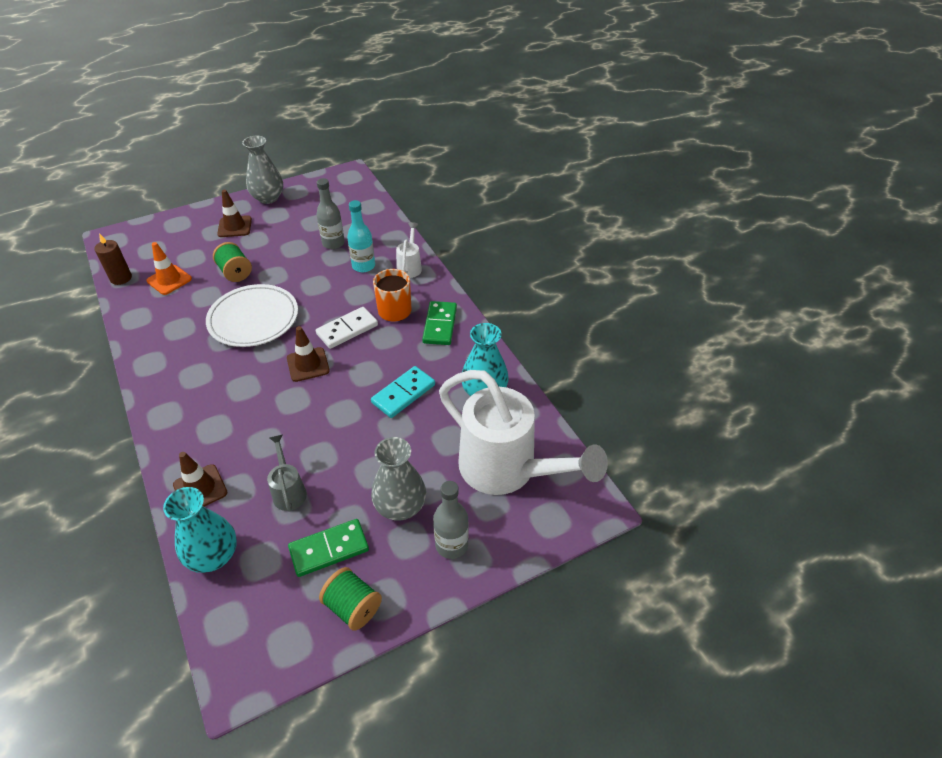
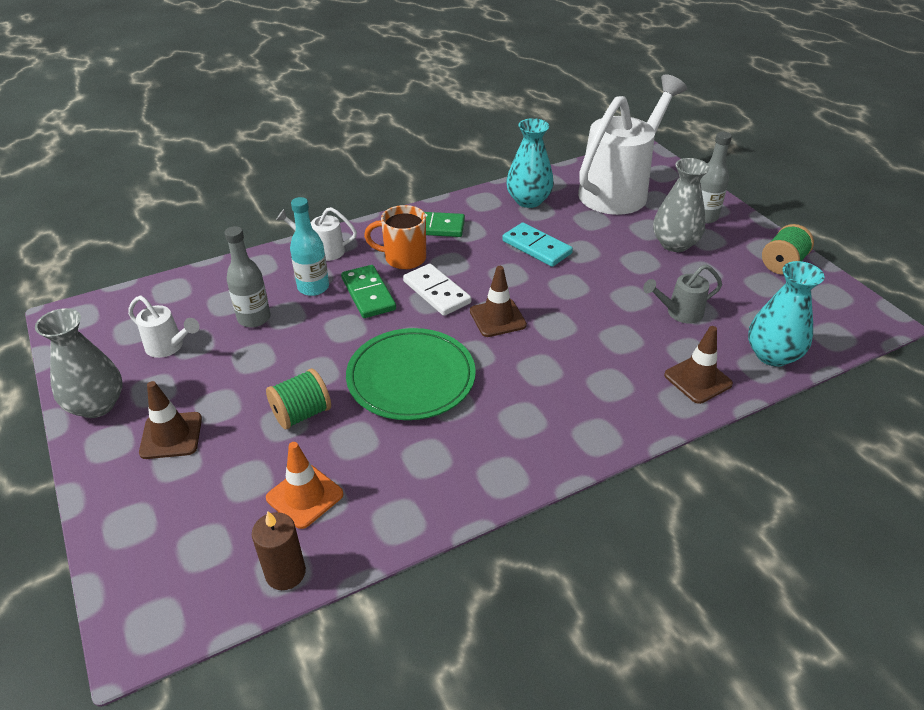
camera: 90 degrees left, 5 degrees down
(253, 319) = (411, 378): white plate -> green plate
(312, 214) = (169, 347): none -> white watering can
(329, 549) = (734, 281): green domino -> green domino (368, 294)

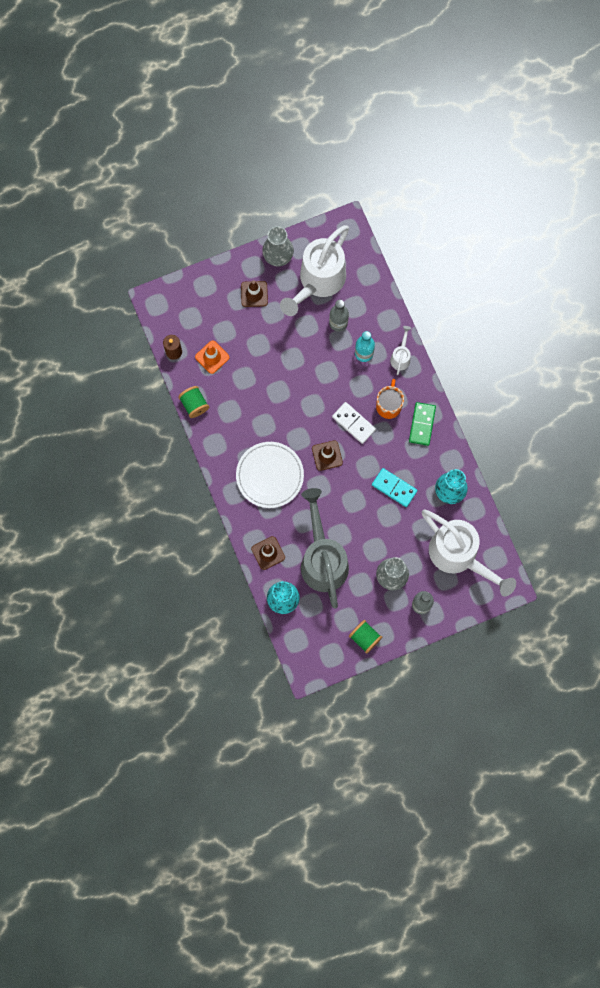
camera: 95 degrees right, 35 degrees up
(169, 347) = (318, 282): white watering can -> white watering can, size x2.33
(302, 414) = (262, 353): green spool -> green spool (194, 405)
(368, 294) = (355, 384): green domino -> none
(411, 378) = (283, 406): green plate -> none
(437, 292) = (353, 423): white domino -> white domino turned 75 degrees clockwise
(536, 247) = (394, 488): turquoise domino -> turquoise domino turned 75 degrees clockwise
(550, 387) = (270, 475): none -> white plate
(679, 313) = (323, 559): grey watering can -> grey watering can, size x2.33

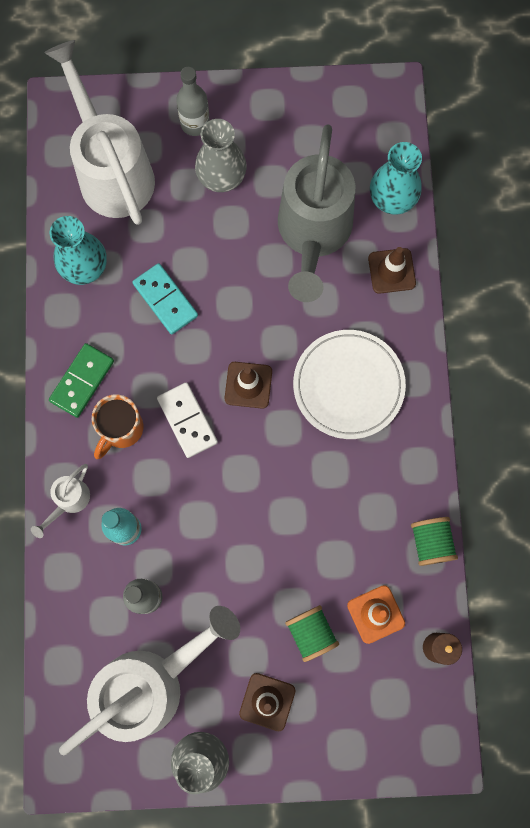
camera: 160 degrees left, 0 degrees up
(365, 638) = (293, 107): green spool -> green spool (311, 633)

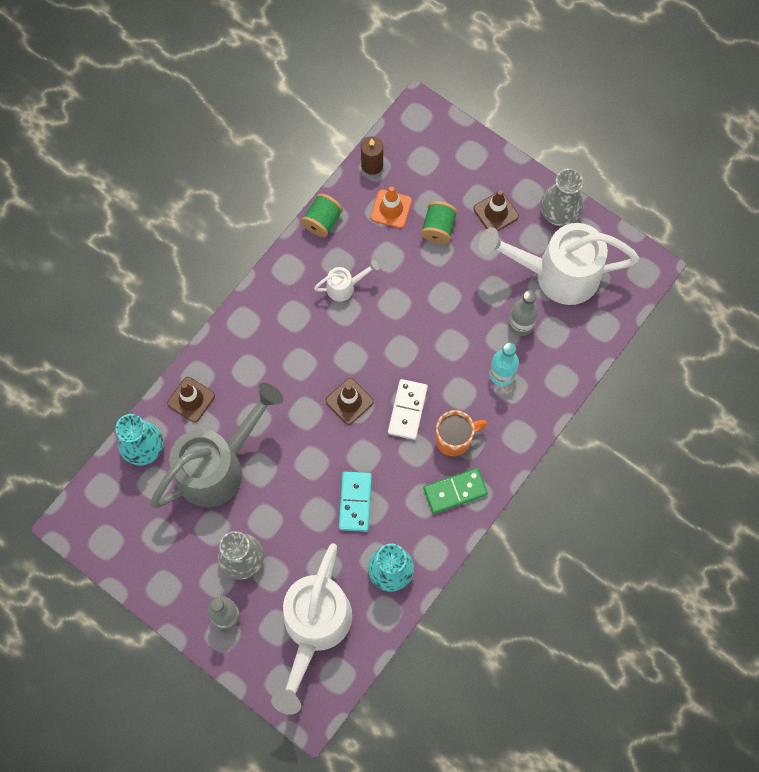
camera: 140 degrees left, 5 degrees down
(69, 501) = (524, 420): white watering can -> white watering can (345, 287)
(348, 385) = (286, 350): white plate -> none

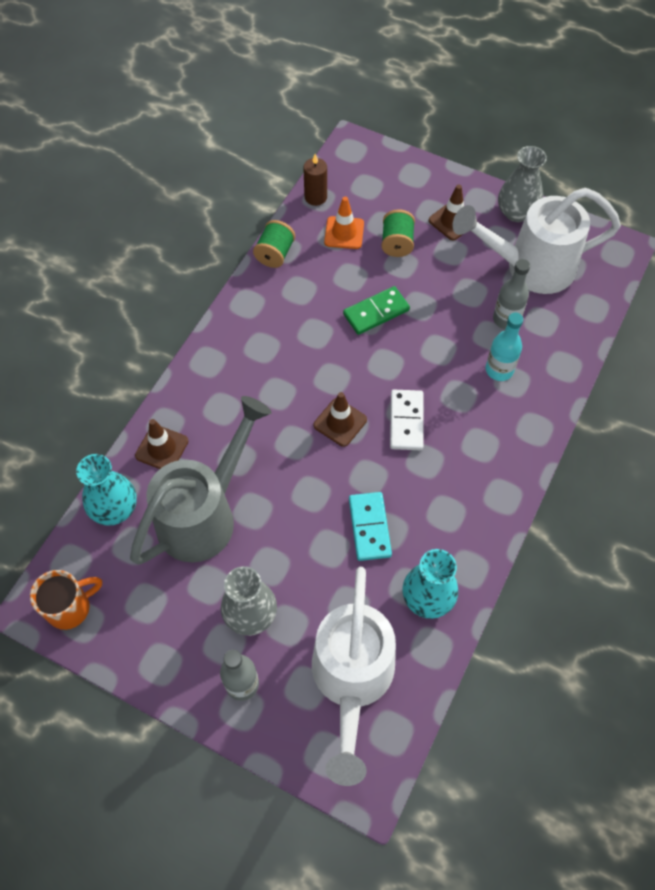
camera: 10 degrees left, 10 degrees down
(345, 287) = (311, 311): white watering can -> none
(454, 439) = (465, 442): orange mug -> orange mug (70, 607)
(455, 491) = (479, 497): green domino -> green domino (376, 312)

